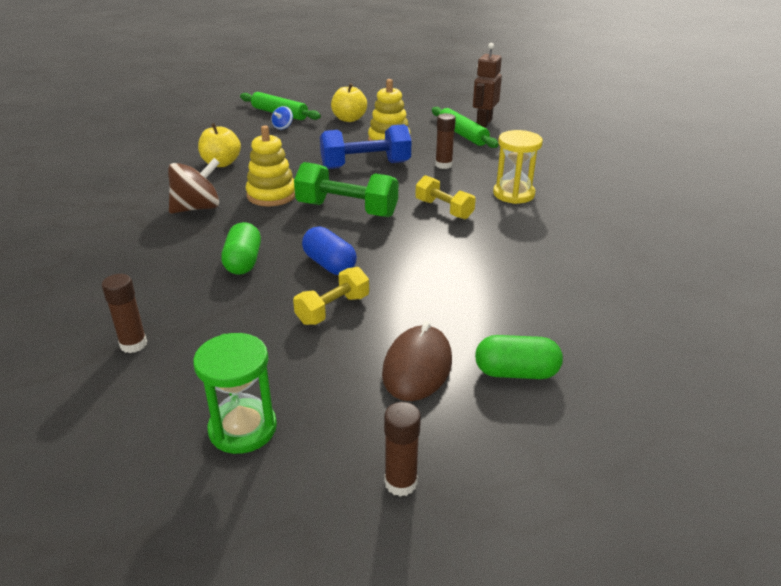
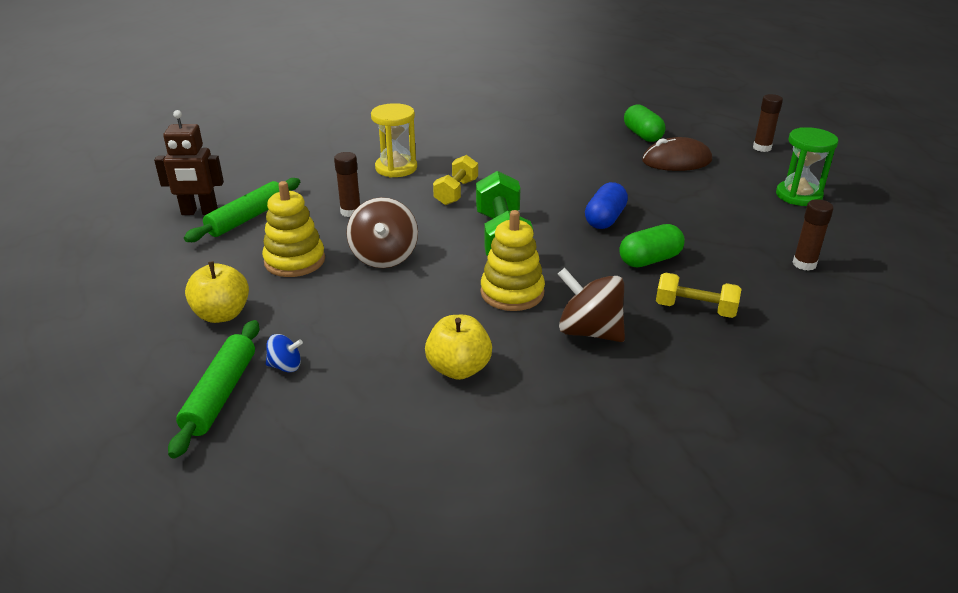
camera: 115 degrees left, 0 degrees up
(332, 309) = (659, 201): yellow dumbbell -> yellow dumbbell (695, 309)
(365, 165) = (384, 257): blue dumbbell -> brown spinning top

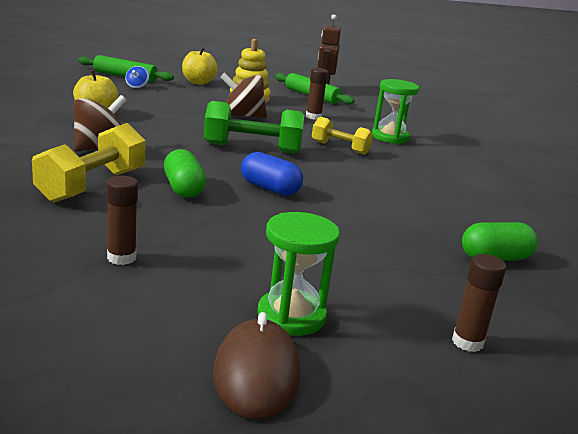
camera: 95 degrees right, 10 degrees down
(396, 168) = (390, 137): yellow hourglass -> green hourglass
(512, 293) = (169, 138): yellow stacking toy -> none
(676, 161) = (411, 259): brown mouse -> brown mouse (256, 374)
(695, 309) = (92, 186): yellow dumbbell -> yellow dumbbell, size x1.59

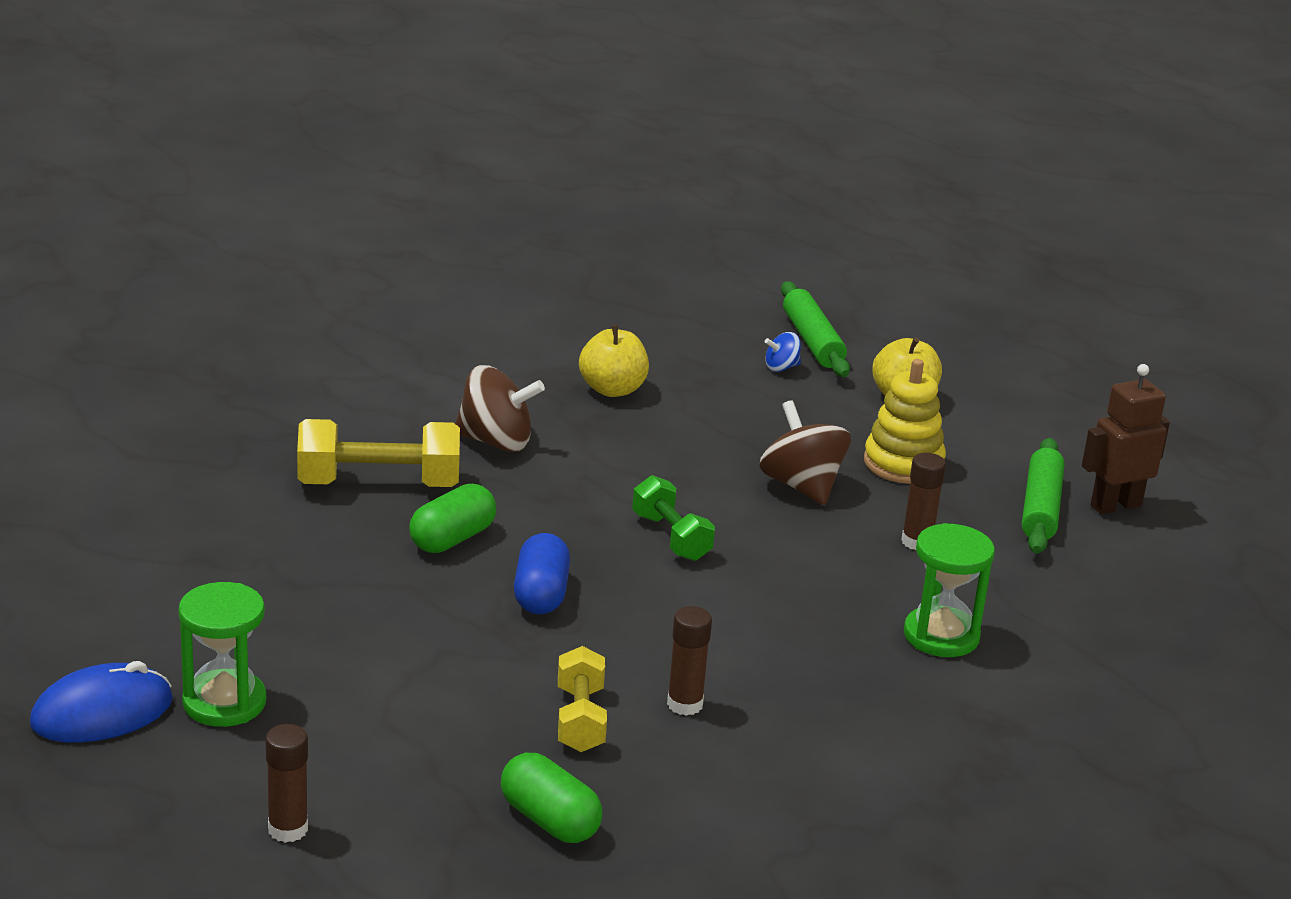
camera: 60 degrees right, 5 degrees up
(121, 258) = (232, 568): brown glue stick -> brown glue stick (685, 704)
(252, 148) = (671, 537): green dumbbell -> green dumbbell, size x0.63
(256, 374) = (102, 712): brown mouse -> blue mouse
(340, 148) = (800, 604): yellow dumbbell -> yellow dumbbell (580, 719)

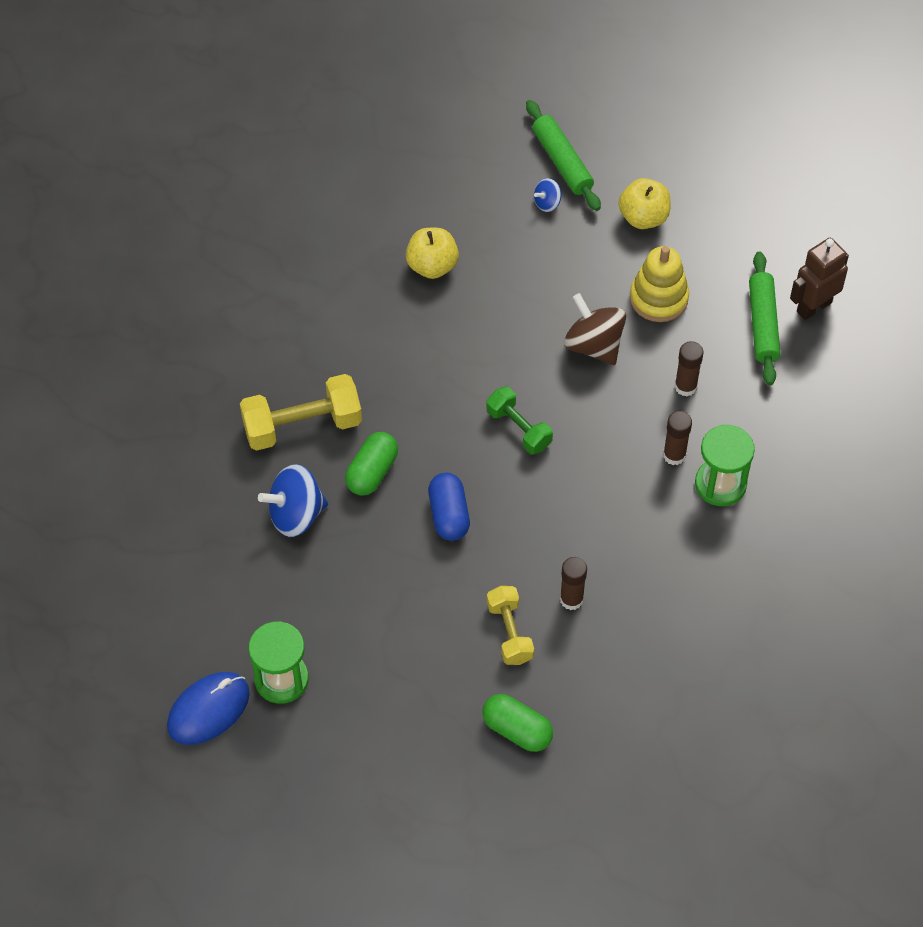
camera: 10 degrees left, 30 degrees up
(288, 829) = (362, 782): brown glue stick -> brown glue stick (674, 455)
(329, 557) = (296, 514): none -> blue spinning top
(496, 442) = (368, 353): brown spinning top -> none

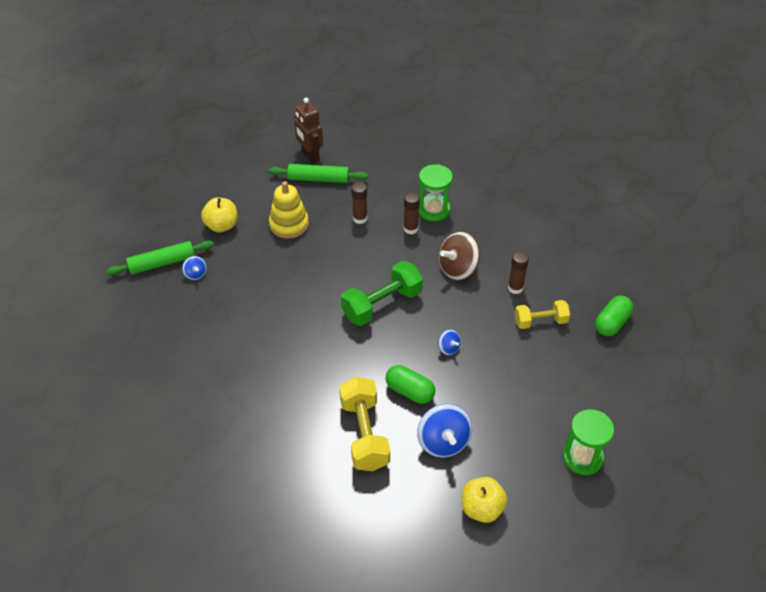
camera: 85 degrees left, 10 degrees down
(208, 710) = (611, 507): blue mouse -> none
(432, 266) = (234, 344): yellow apple -> yellow apple (482, 508)
(448, 515) = (448, 348): blue capsule -> blue spinning top
(519, 428) = (382, 304): green dumbbell -> green dumbbell, size x1.59
(594, 345) = (320, 260): brown spinning top -> brown spinning top (458, 269)

